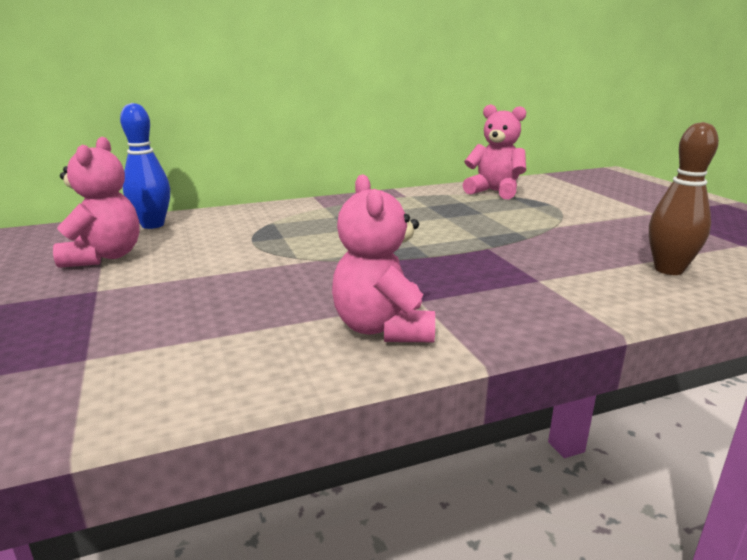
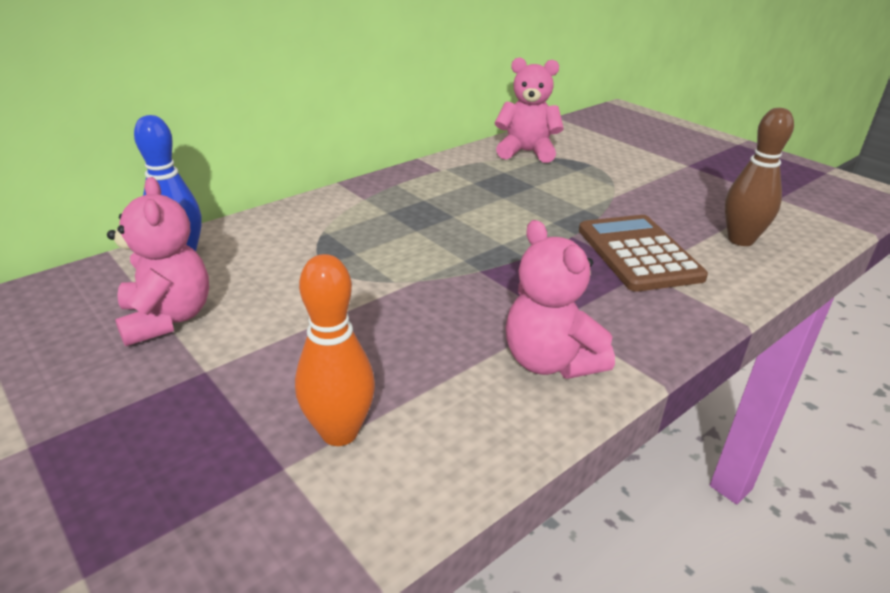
camera: 20 degrees left, 10 degrees up
(151, 344) = (339, 432): none -> orange bowling pin
(544, 266) = (638, 253): none -> brown calculator

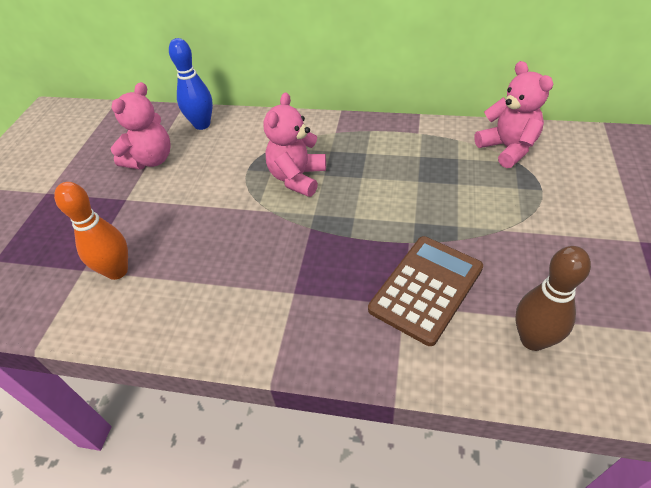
camera: 55 degrees right, 15 degrees up
(550, 361) = (243, 314): pink teddy bear -> pink teddy bear (297, 178)

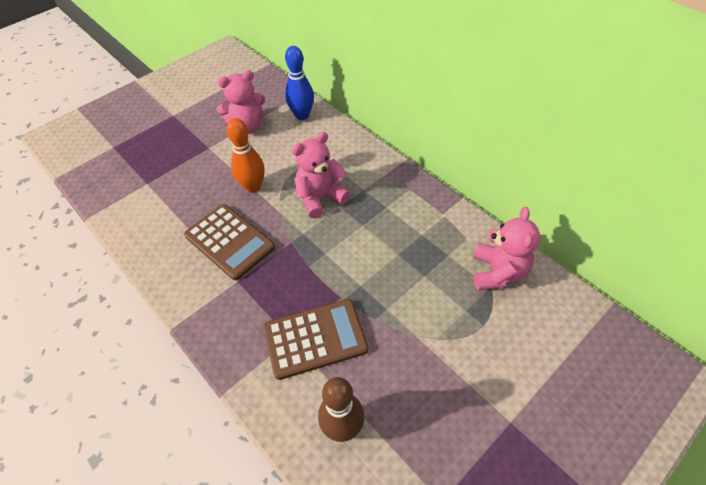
camera: 35 degrees right, 5 degrees up
(117, 271) = (161, 196): orange bowling pin -> orange bowling pin (253, 187)
(246, 265) = (229, 241): none -> brown calculator

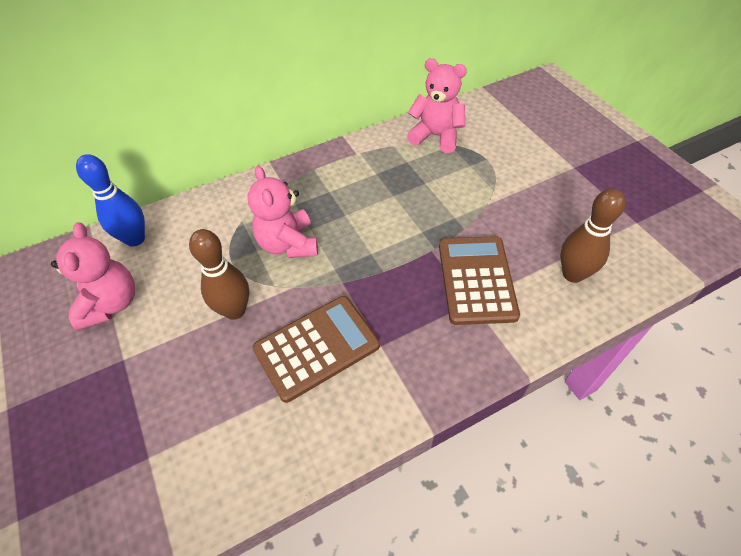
camera: 75 degrees left, 0 degrees up
(253, 187) = (235, 310): orange bowling pin -> brown bowling pin

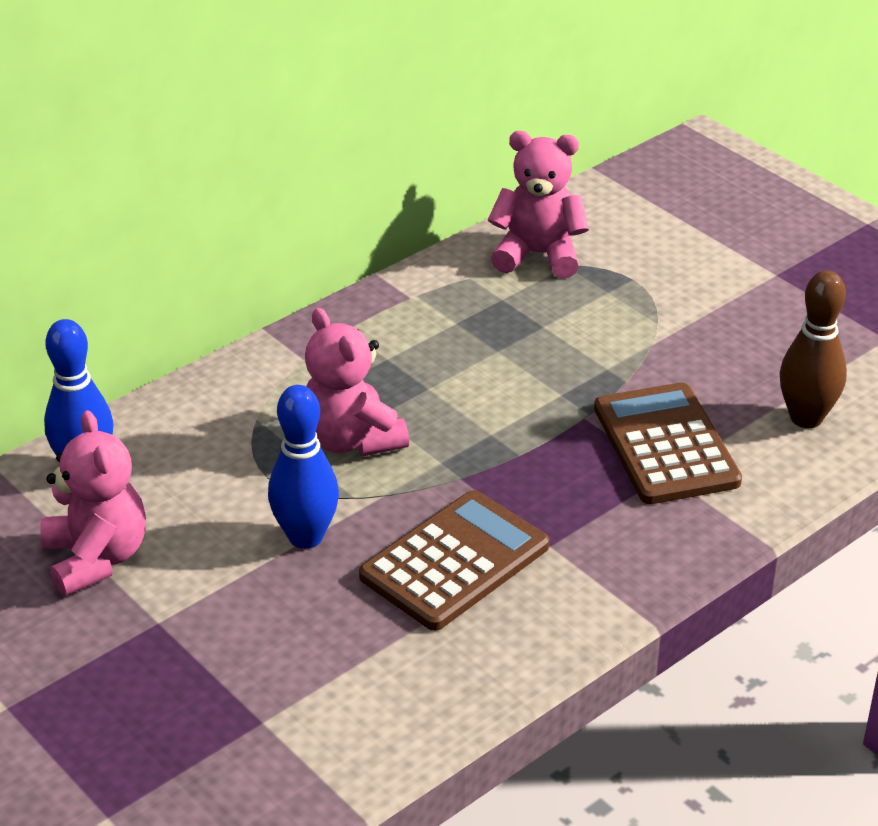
camera: 15 degrees left, 15 degrees down
(235, 310) = (305, 537): brown bowling pin -> blue bowling pin

